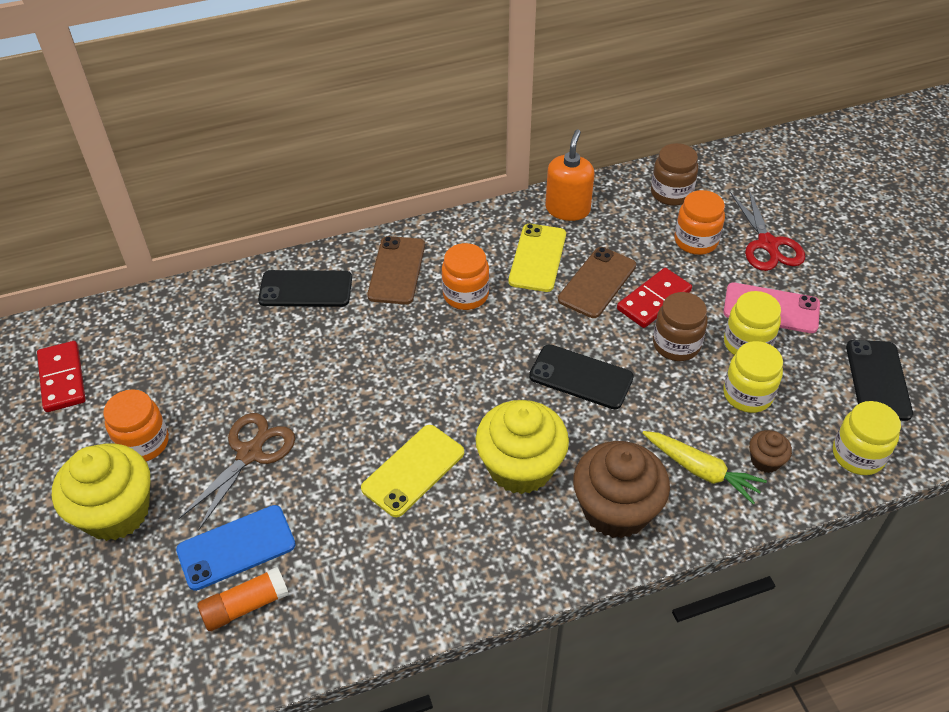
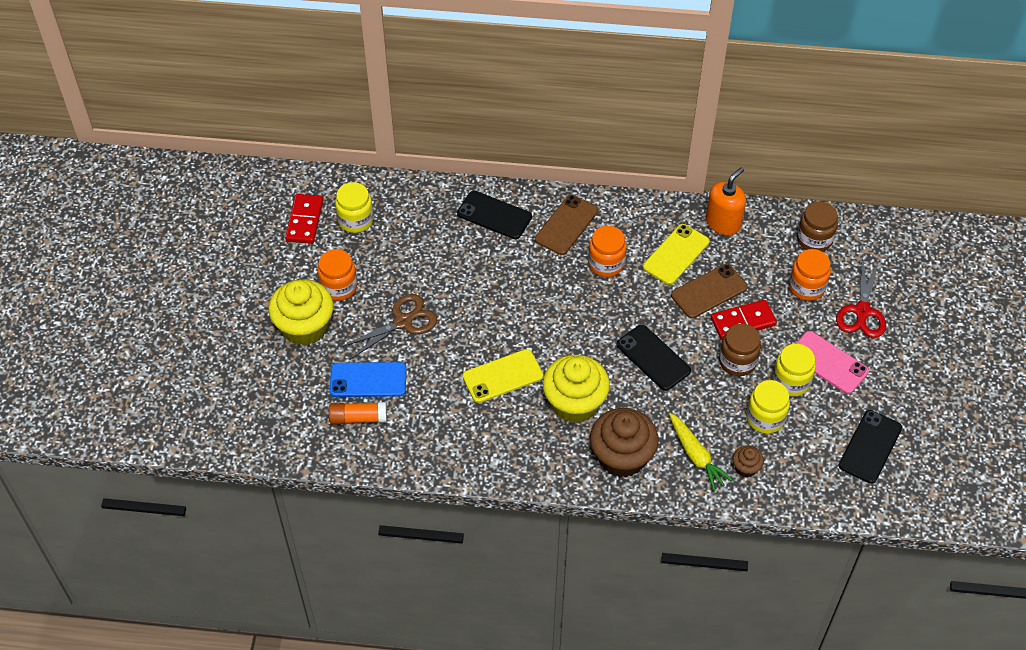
camera: 25 degrees right, 5 degrees up
(858, 455) = (815, 491): yellow jar -> yellow jar (355, 220)

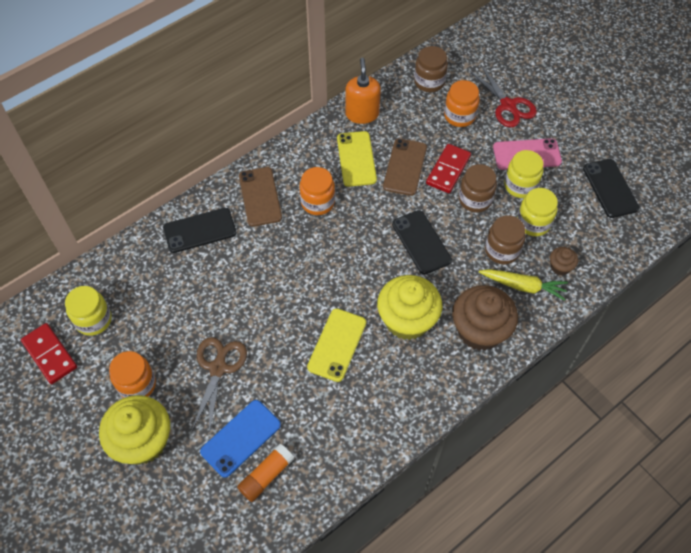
camera: 45 degrees left, 5 degrees up
(653, 358) = (421, 242): black phone -> black phone turned 60 degrees clockwise
(712, 416) = (502, 250): none -> brown jar

